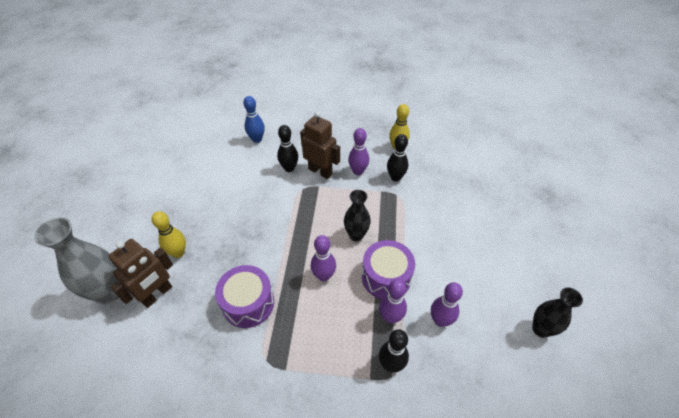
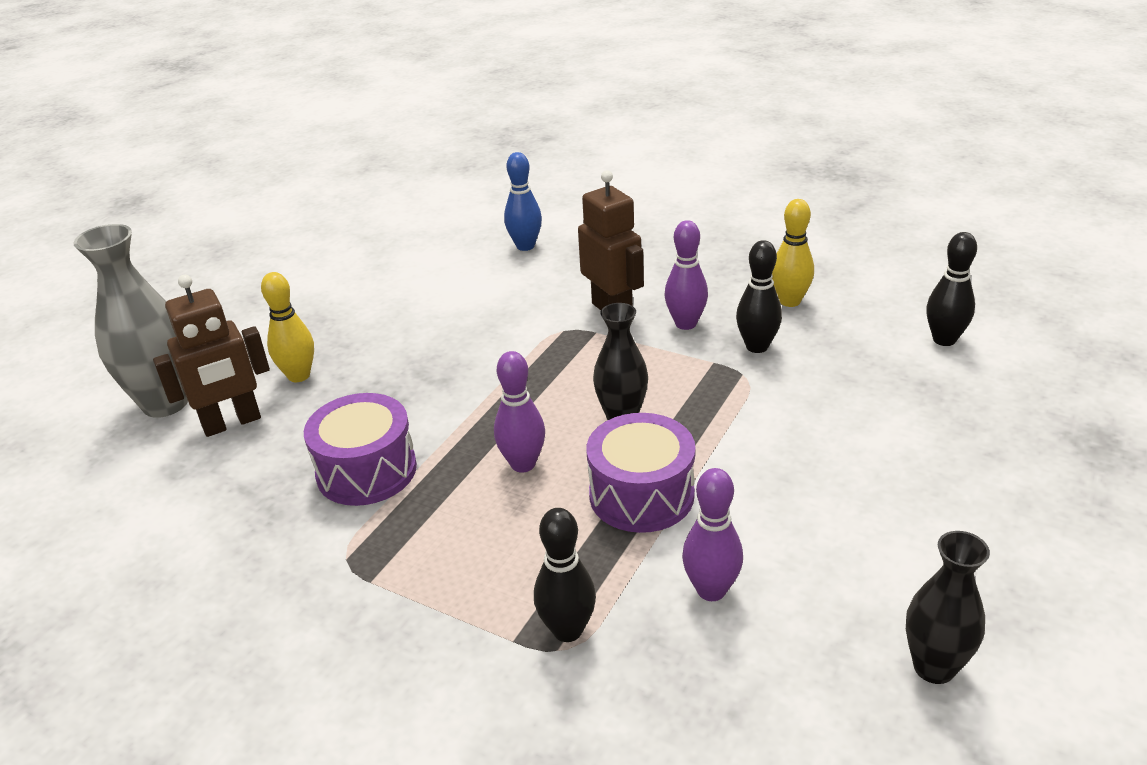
camera: 25 degrees right, 15 degrees down
(289, 168) = (557, 296): black bowling pin -> black bowling pin (944, 340)
(390, 317) = (611, 558): purple bowling pin -> none

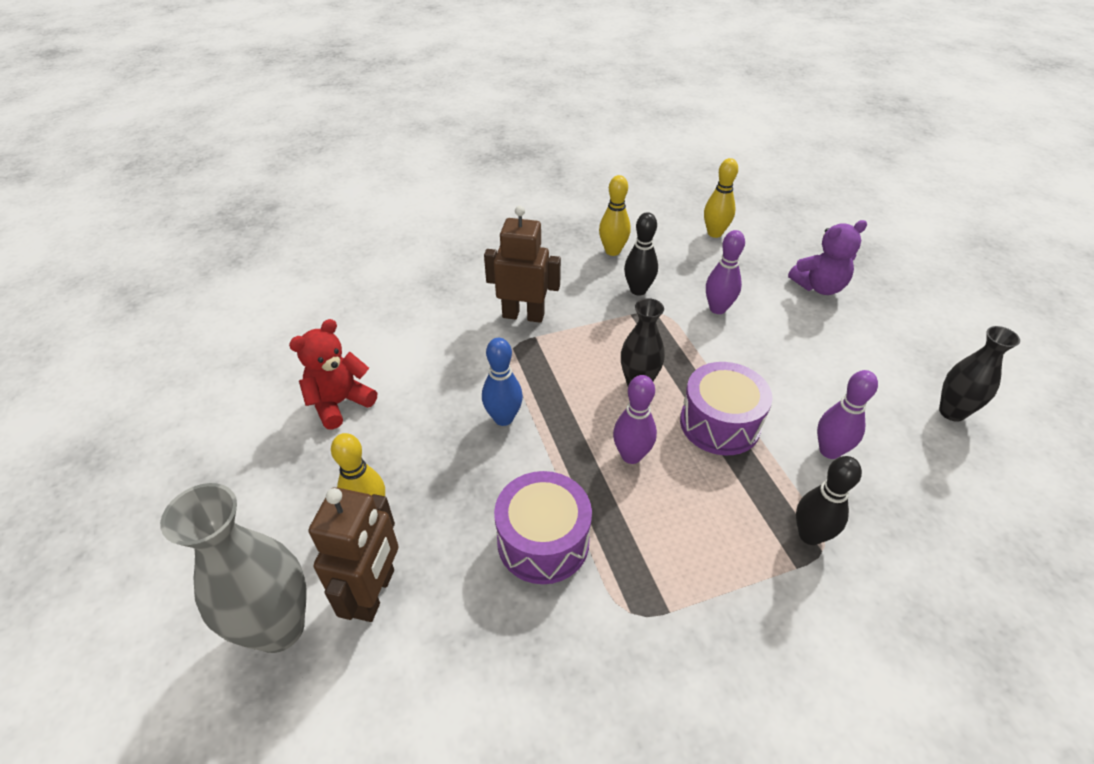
camera: 50 degrees left, 10 degrees up
(386, 297) = (340, 403): none -> red teddy bear
(525, 246) = (389, 301): blue bowling pin -> blue bowling pin (503, 418)
(685, 324) = (579, 298): purple bowling pin -> purple bowling pin (717, 308)
(944, 340) = (714, 233): black bowling pin -> yellow bowling pin
(989, 455) = (819, 287): none -> purple teddy bear

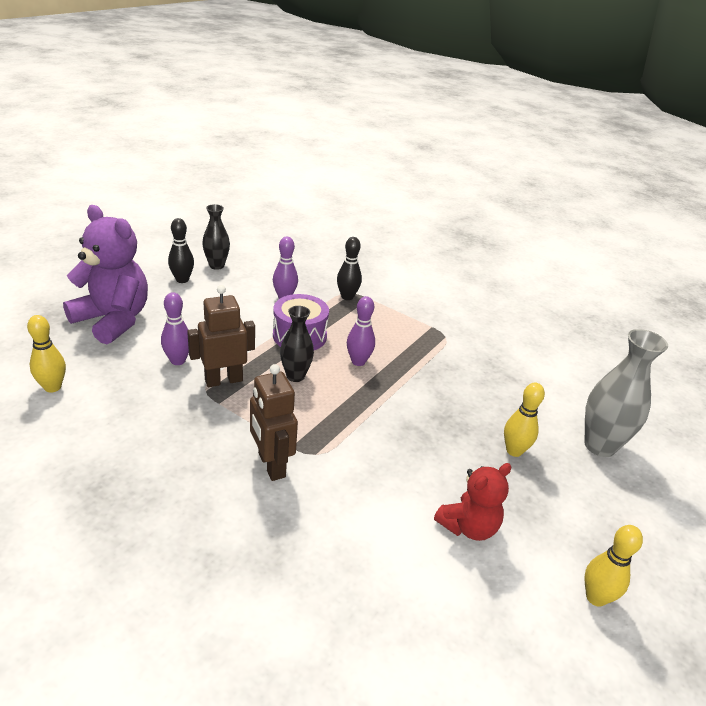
camera: 130 degrees left, 10 degrees down
(340, 403) = (468, 526): red teddy bear -> red teddy bear turned 45 degrees counterclockwise
(375, 593) = (542, 421): brown robot -> brown robot (223, 380)
(503, 418) = (387, 426): blue bowling pin -> none
(543, 541) = (446, 374): purple drum -> none
(612, 251) = (125, 444): yellow bowling pin -> yellow bowling pin (595, 597)
(638, 290) = (182, 408): black bowling pin -> black bowling pin (182, 280)
(819, 287) = (113, 320): purple teddy bear -> purple teddy bear, size x1.70

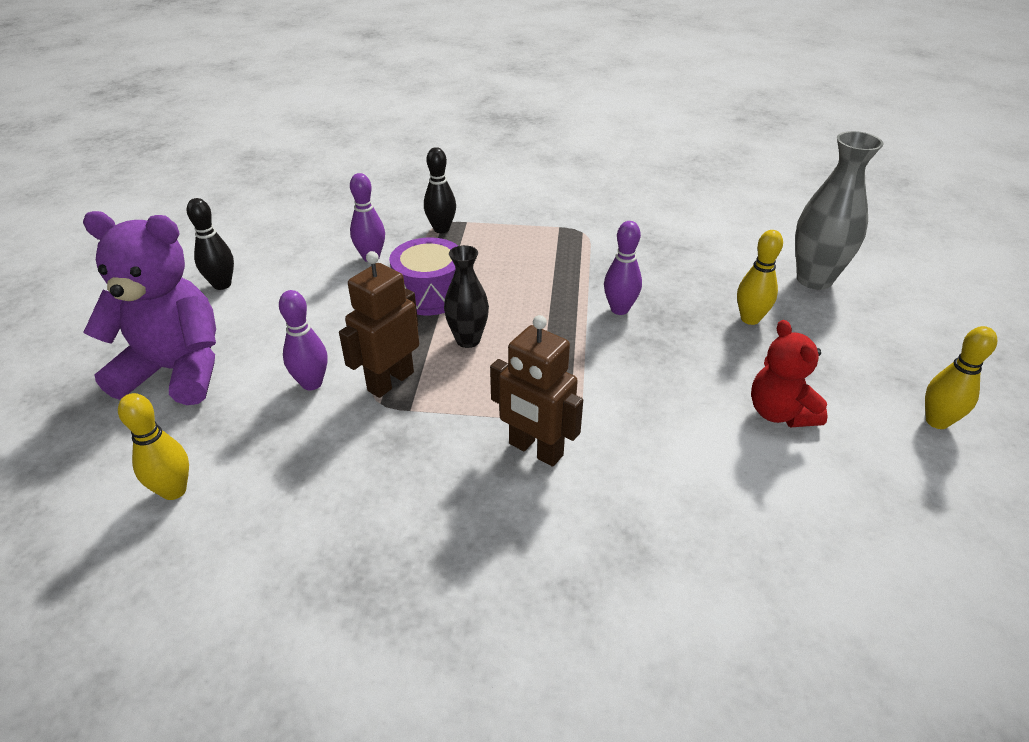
camera: 25 degrees left, 5 degrees up
(216, 265) = (251, 251): black vase -> none
(358, 361) = (520, 295): purple bowling pin -> purple bowling pin (619, 309)
(468, 526) = (779, 413): red teddy bear -> red teddy bear turned 135 degrees clockwise

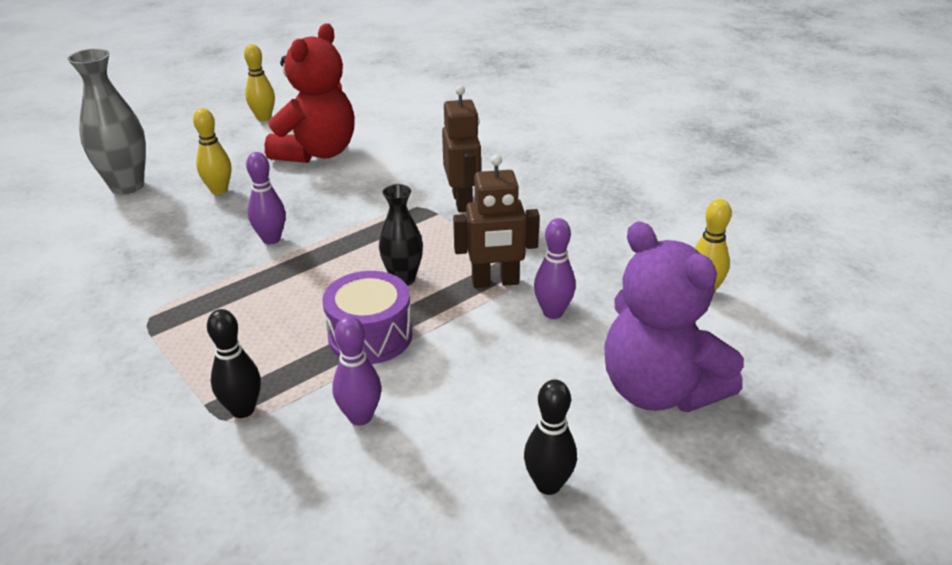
camera: 135 degrees left, 5 degrees down
(779, 413) = (317, 153): red teddy bear -> red teddy bear, size x1.70

